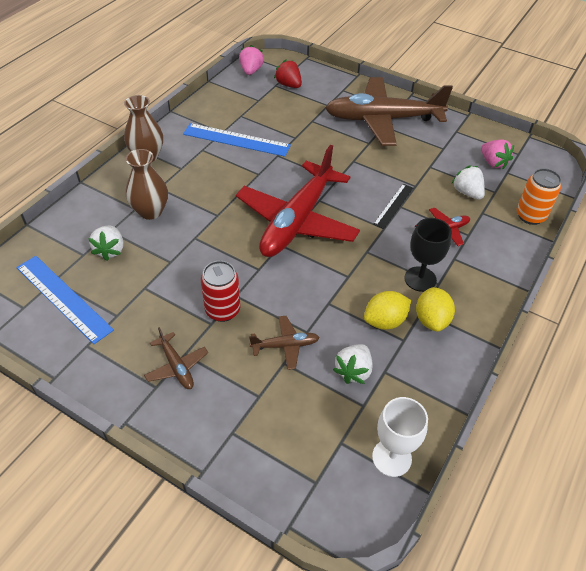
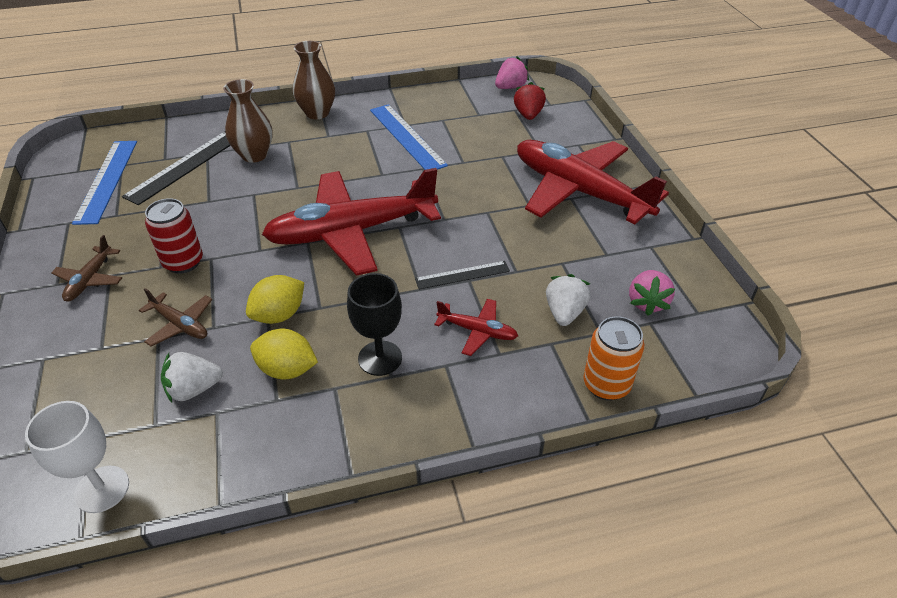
camera: 45 degrees right, 5 degrees down
(110, 250) = (185, 166): white strawberry -> black ruler
(382, 119) = (579, 191): brown plane -> red plane
(431, 320) = (330, 403): yellow lemon -> yellow lemon (279, 315)

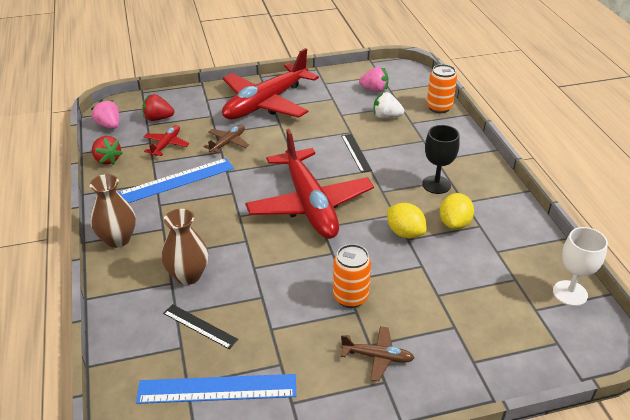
camera: 90 degrees left, 5 degrees down
(180, 324) = (422, 284): brown plane -> brown plane (228, 143)
(183, 262) = (350, 297): red can -> orange can
(185, 166) = (200, 326): black ruler -> black ruler, size x0.59
(194, 389) = (481, 265): white strawberry -> none
(446, 93) = (107, 160): none -> red strawberry
(477, 331) = (406, 147): red plane -> red plane (166, 145)

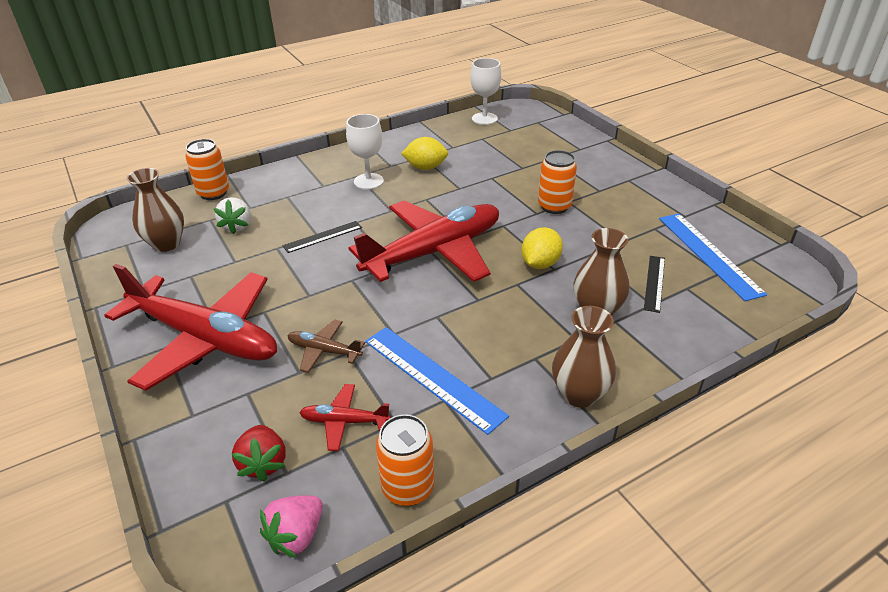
camera: 105 degrees left, 0 degrees up
(107, 160) = (408, 487): red strawberry -> orange can
(374, 89) = (166, 244): pink strawberry -> brown vase
(377, 357) = (608, 185): brown plane -> none
(405, 233) = (452, 190): yellow lemon -> yellow lemon (540, 264)
(436, 185) = (368, 181): black goblet -> white goblet

